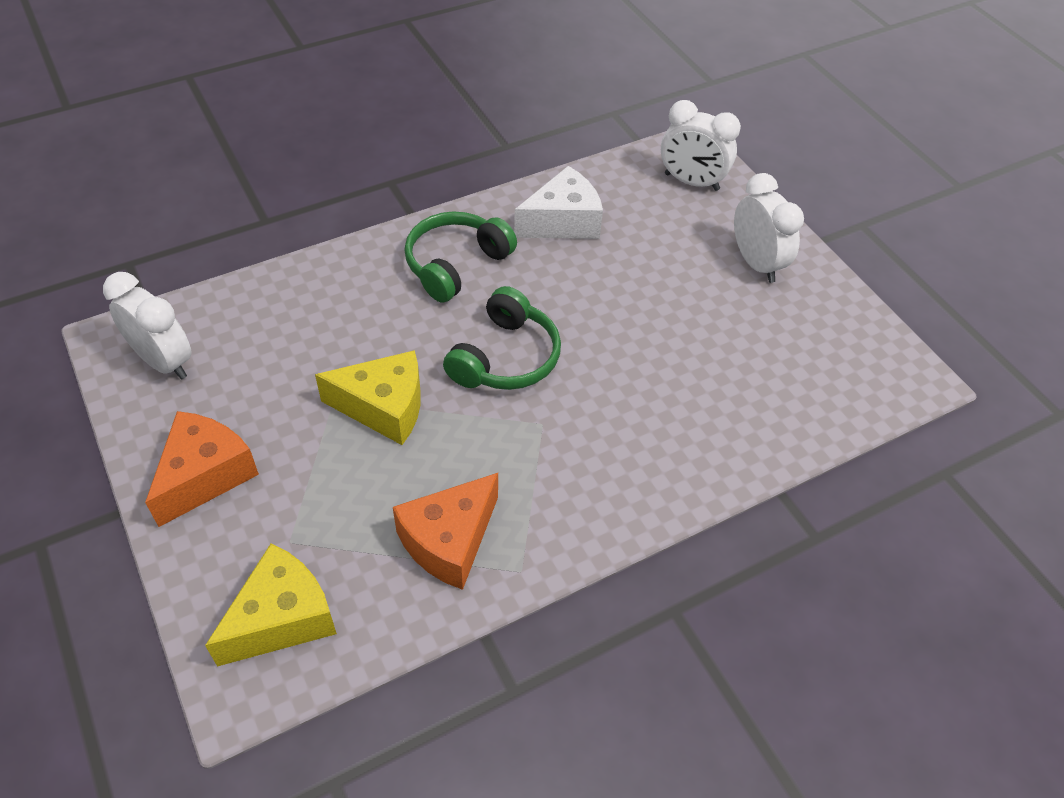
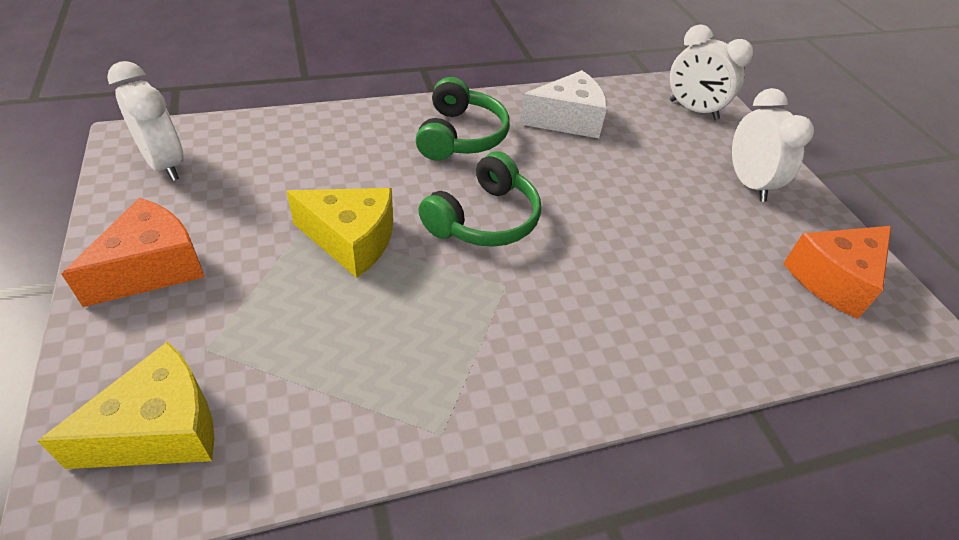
camera: 10 degrees right, 5 degrees down
(449, 541) = (372, 384): orange cheese -> orange cheese (833, 279)
(456, 265) = (460, 136): green headphones -> green headphones turned 135 degrees clockwise

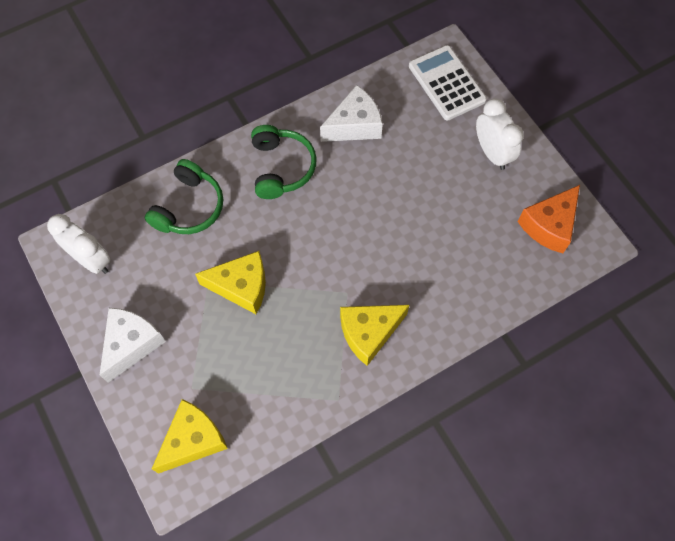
camera: 10 degrees left, 20 degrees up
(152, 268) = (131, 344): orange cheese -> white cheese
(484, 219) = (319, 242): green headphones -> green headphones (189, 207)
(524, 347) = (369, 333): none -> yellow cheese
(693, 110) = (446, 83): white clock -> white calculator

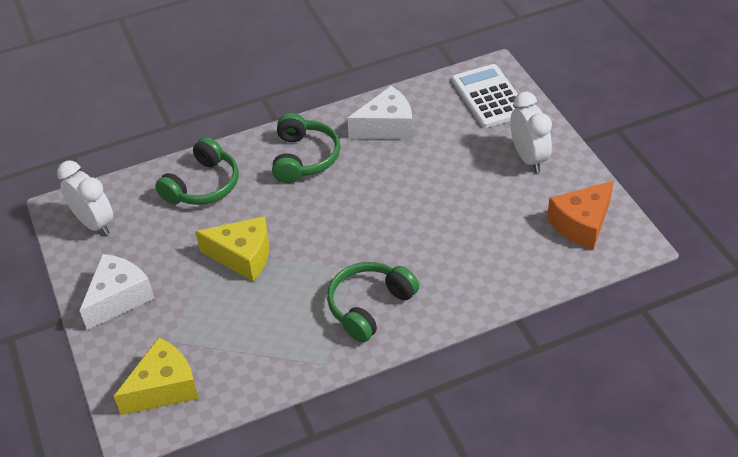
camera: 10 degrees right, 20 degrees down
(369, 333) = (370, 306): yellow cheese -> green headphones

